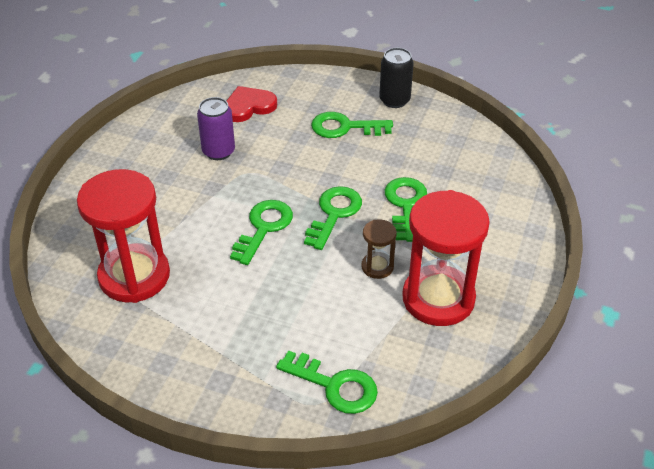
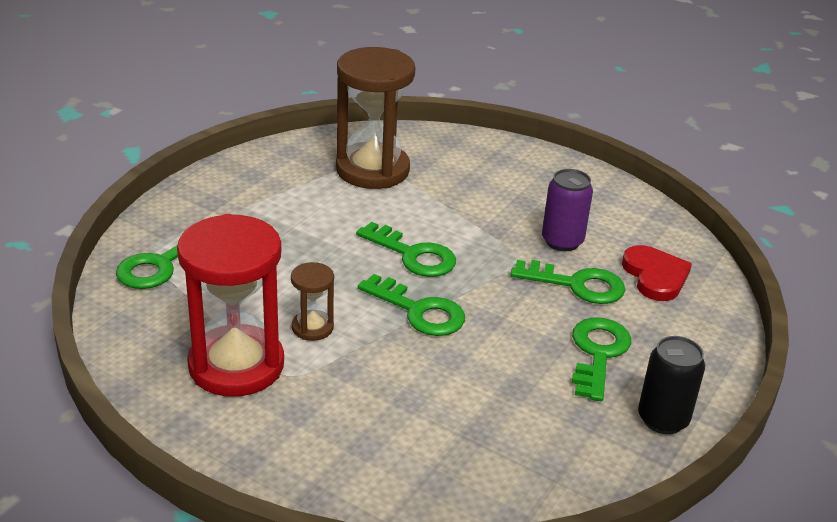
camera: 100 degrees right, 10 degrees down
(134, 276) = (372, 170): red hourglass -> brown hourglass
(405, 205) = (415, 376): green key -> green key (577, 285)

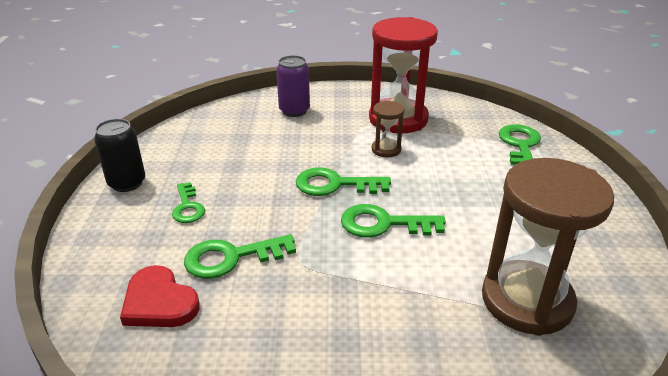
camera: 150 degrees right, 0 degrees up
(562, 241) = (271, 301): purple can -> purple can (294, 111)
(598, 353) = (187, 207): green key -> green key, size x0.66

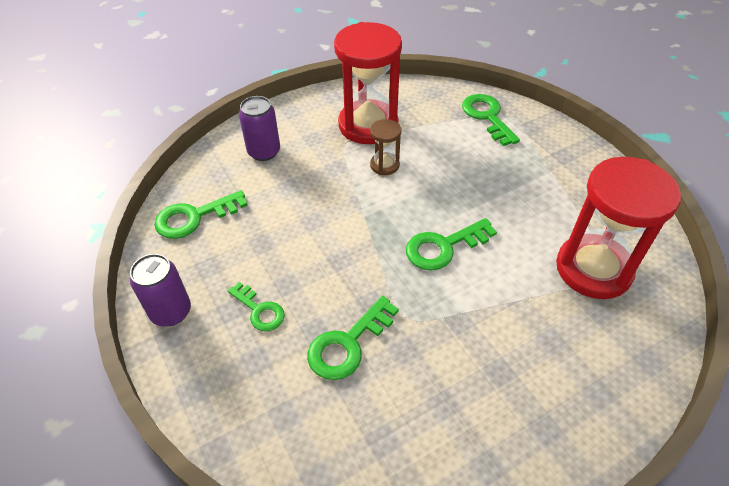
camera: 30 degrees left, 15 degrees up
(127, 183) = (171, 312): black can -> purple can
(159, 302) = (325, 421): red heart -> none
(334, 184) = (371, 223): green key -> green key (194, 217)
(527, 300) = (593, 269): brown hourglass -> red hourglass

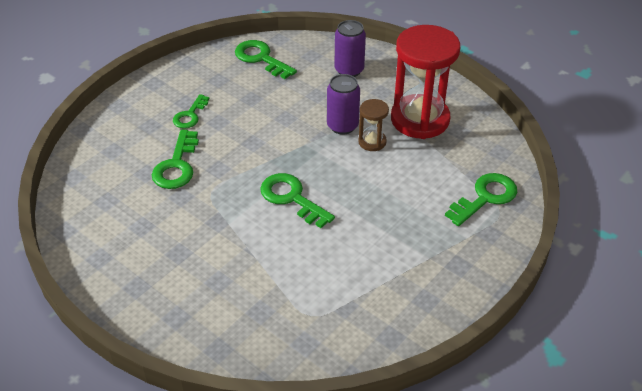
camera: 70 degrees right, 5 degrees down
(171, 312) = (174, 77): purple can -> purple can (342, 126)
(348, 344) = (176, 165): green key -> green key turned 105 degrees counterclockwise
(593, 269) = (309, 302): red hourglass -> none

